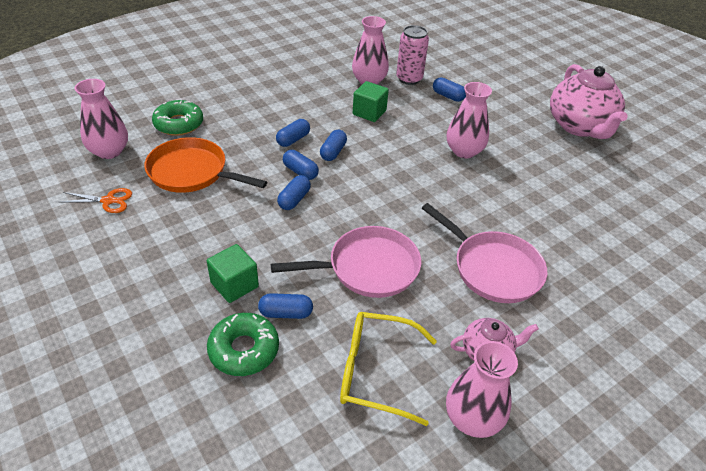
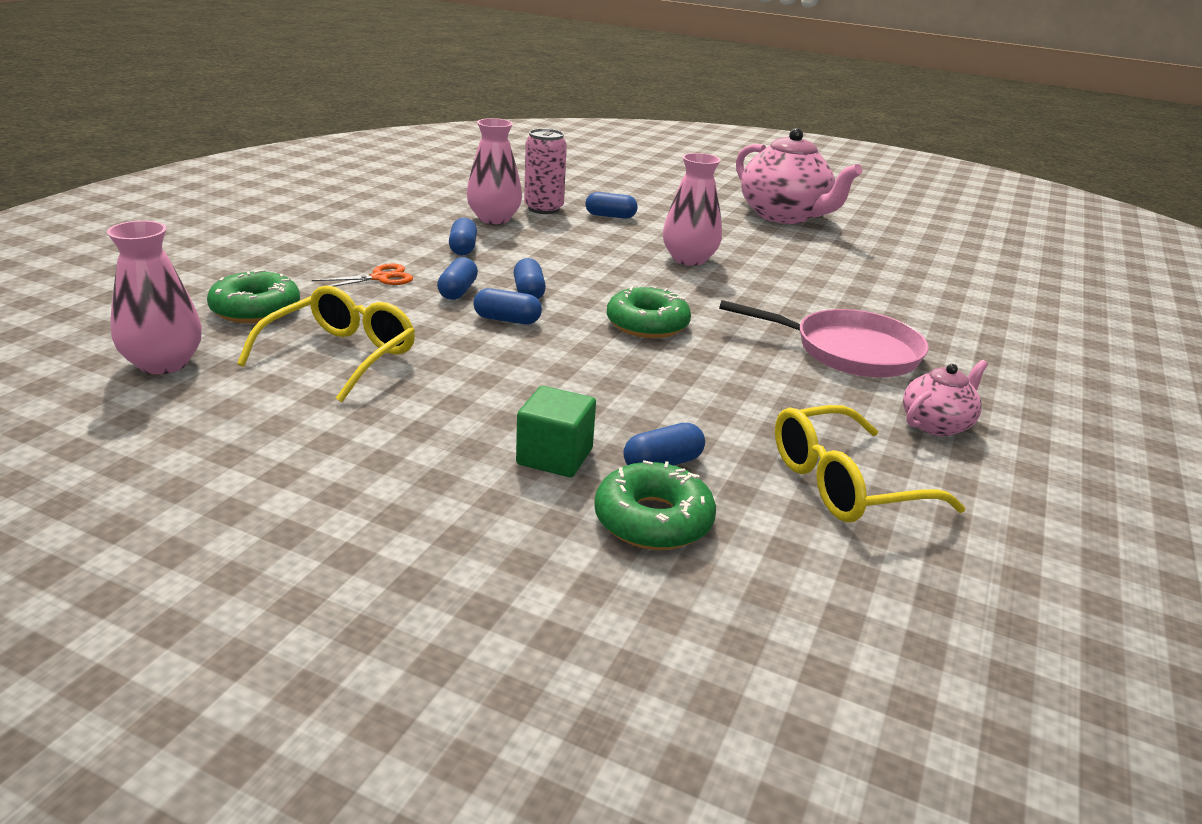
camera: 30 degrees left, 15 degrees down
(108, 201) = (230, 420): orange scissors -> orange scissors (380, 278)
(192, 172) = (341, 355): orange pan -> yellow glasses
(294, 199) = (532, 349): blue capsule -> blue capsule (463, 248)
(368, 268) = (711, 389): pink pan -> none
(369, 112) = (530, 247): green cube -> none
(380, 201) = (647, 324): none -> green donut
(472, 418) = (997, 488): pink vase -> none

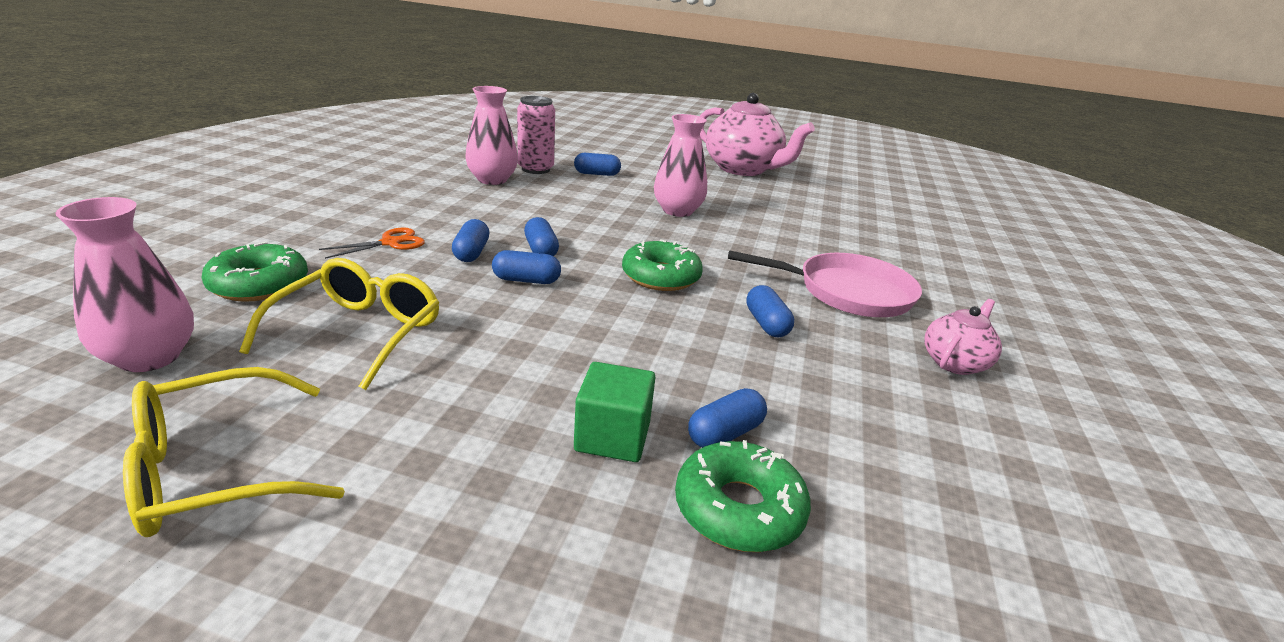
camera: 10 degrees left, 0 degrees up
(463, 248) = (468, 209): blue capsule -> blue capsule (766, 324)
(843, 484) = (905, 439): yellow glasses -> yellow glasses (214, 470)

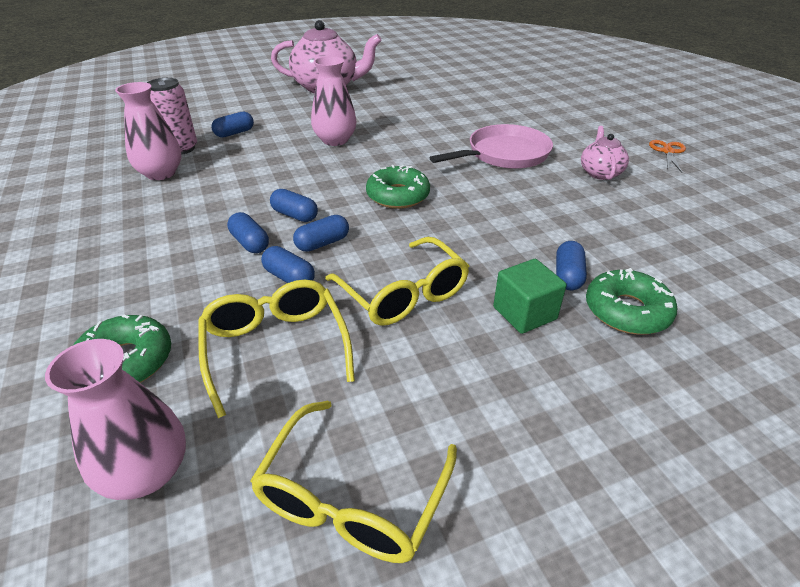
camera: 35 degrees left, 10 degrees up
(390, 243) = (173, 268): orange scissors -> orange scissors (668, 151)
(525, 353) = (404, 294): none -> yellow glasses
(766, 324) = (495, 197): blue capsule -> blue capsule (289, 277)

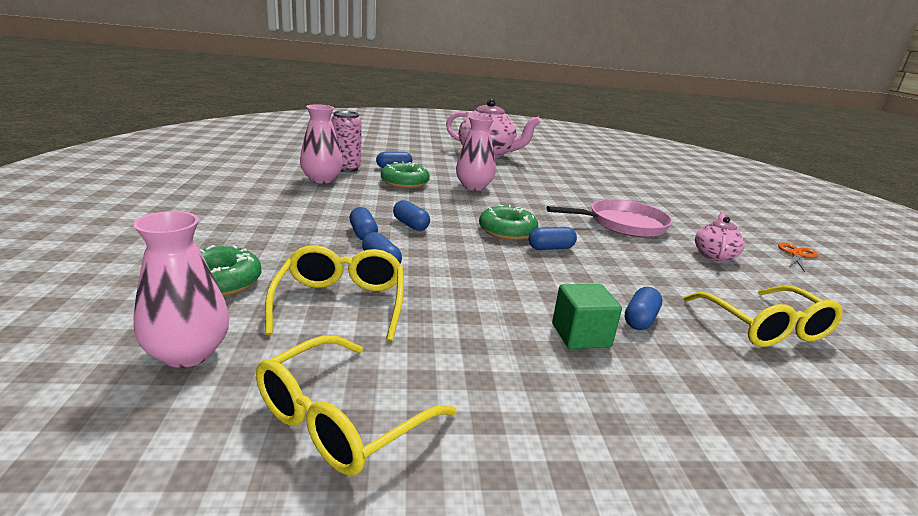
camera: 15 degrees right, 15 degrees down
(322, 243) = (422, 247): blue capsule -> blue capsule (550, 248)
(404, 294) = (473, 295): yellow glasses -> yellow glasses (765, 328)
(626, 311) = (689, 360): green donut -> green donut (404, 182)

